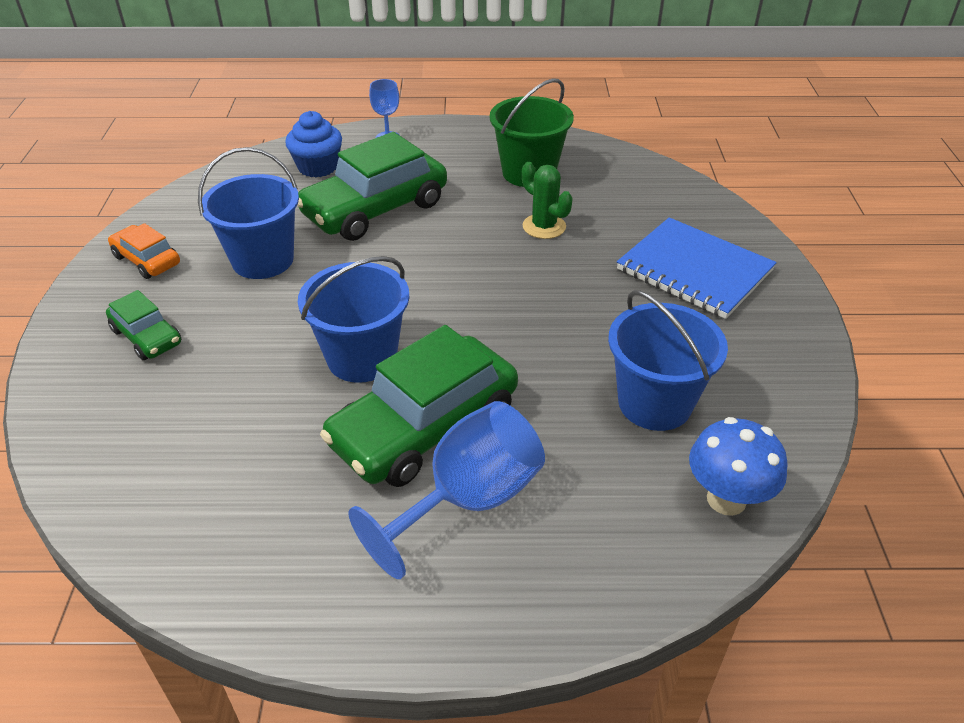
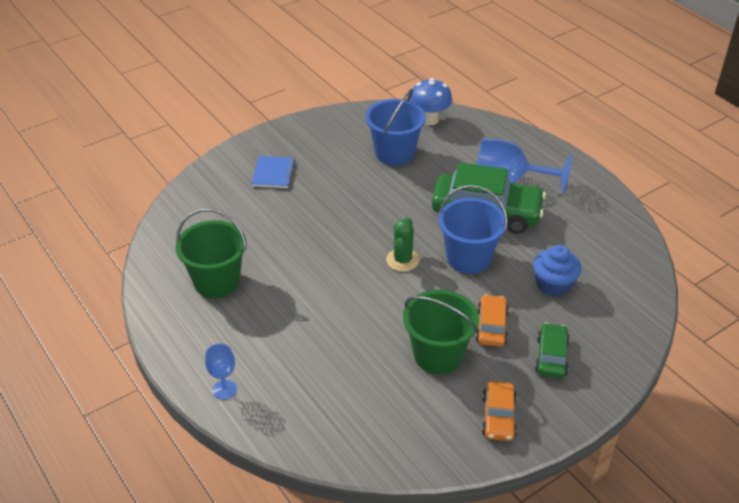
camera: 125 degrees left, 0 degrees up
(243, 316) = (491, 327): none -> orange car
(263, 260) = (438, 355): blue bucket -> green bucket
(317, 167) = (305, 405): blue cupcake -> blue cupcake (553, 285)
(375, 209) = (331, 335): green car -> none
(544, 226) = (280, 246): green cactus -> green cactus (402, 260)
(694, 270) = (273, 173): blue notebook -> blue notebook, size x0.56

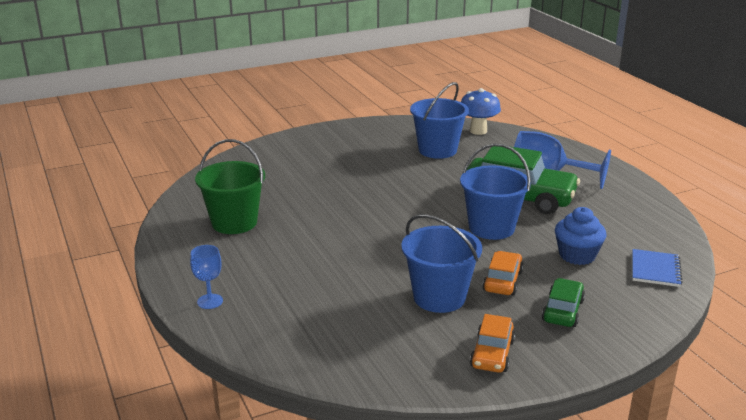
camera: 10 degrees right, 15 degrees down
(273, 173) = (316, 154): blue notebook -> blue notebook (655, 269)
(402, 260) = (423, 223): green cactus -> none
(438, 355) = (439, 297): green bucket -> blue bucket

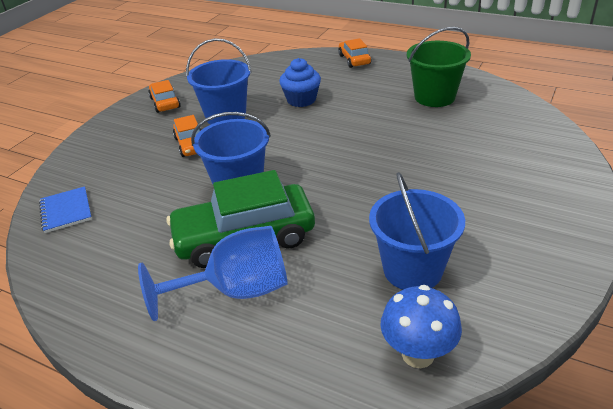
camera: 145 degrees right, 10 degrees up
(210, 301) = (354, 59): blue goblet -> orange car
(562, 311) = (133, 143): green car -> none
(577, 255) = (143, 193): blue cupcake -> blue cupcake (301, 100)

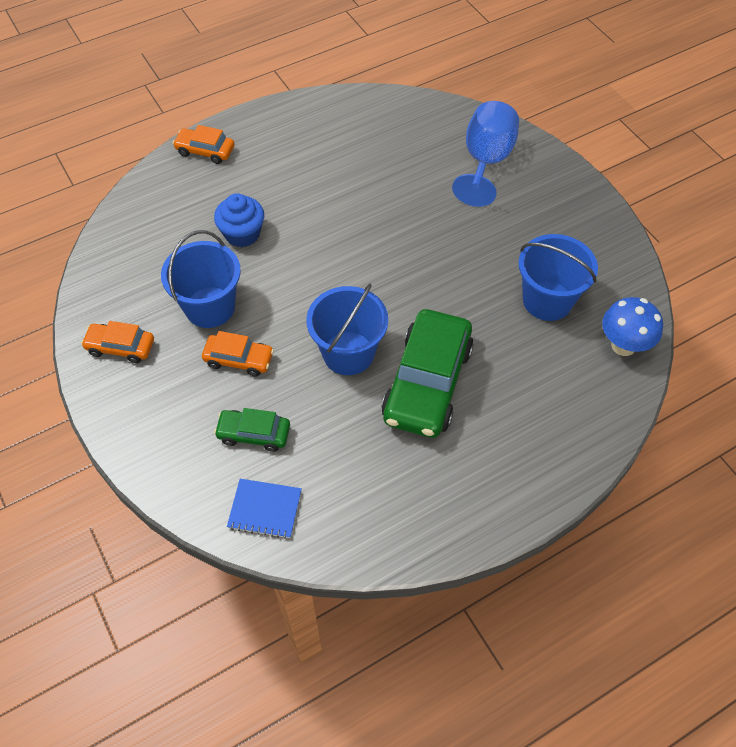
camera: 60 degrees left, 20 degrees up
(130, 178) = (254, 434): none -> green car
(236, 290) = (489, 418): blue goblet -> blue goblet (485, 161)
(434, 97) = (339, 143): green bucket -> none

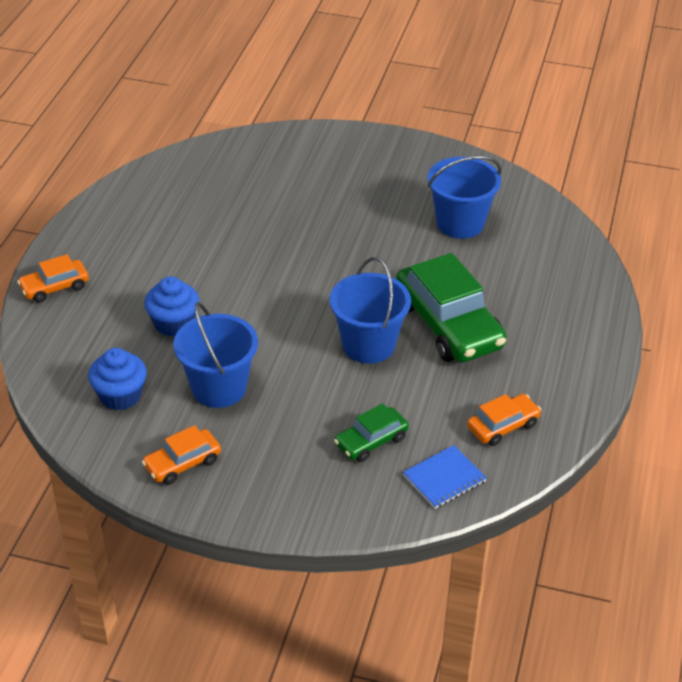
camera: 45 degrees left, 15 degrees down
(146, 264) = (120, 396): none -> blue cupcake
(239, 359) = (292, 405): orange car -> orange car (503, 426)
(485, 161) = (300, 163): blue goblet -> none
(623, 345) = (542, 218): blue mushroom -> none

